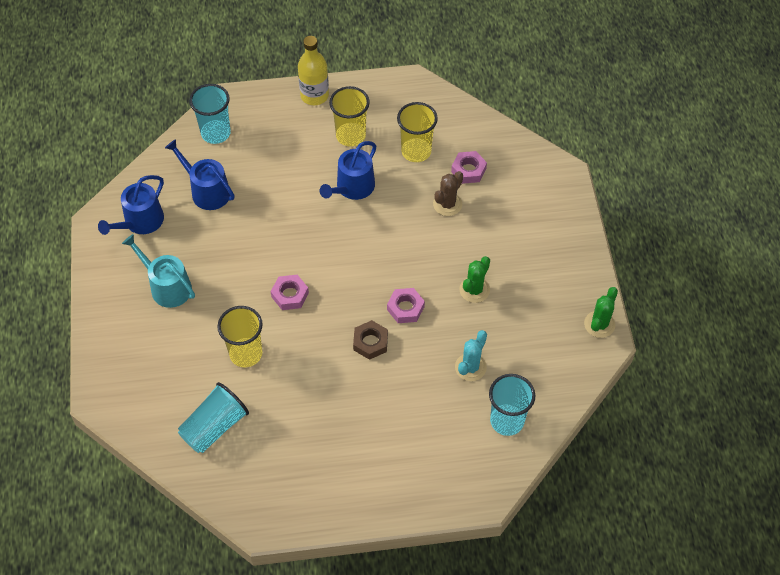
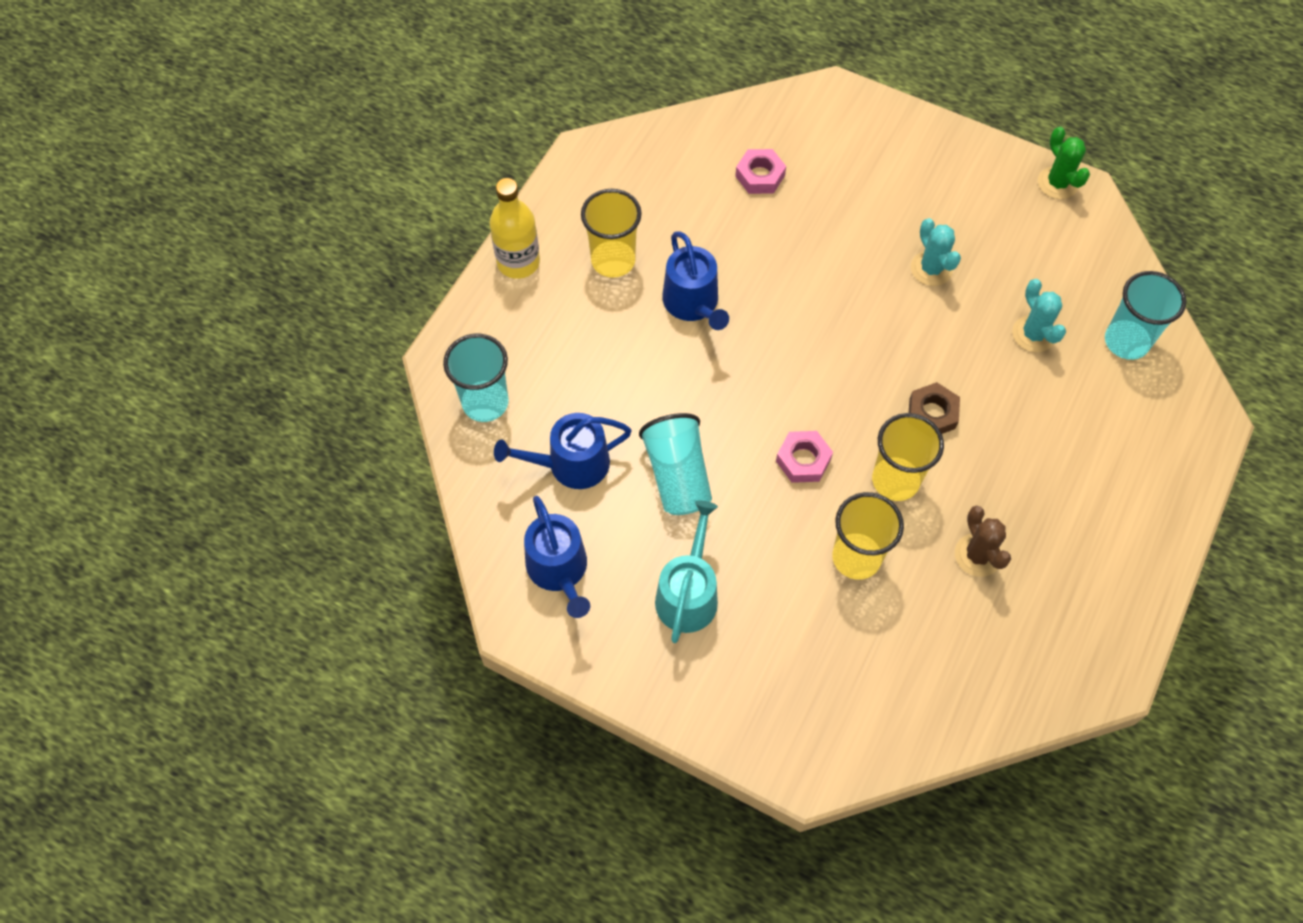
camera: 55 degrees left, 5 degrees up
(167, 286) = (688, 594): turquoise watering can -> turquoise watering can turned 120 degrees clockwise
(214, 427) = (941, 653): turquoise cup -> turquoise cup (677, 476)
(405, 308) = (908, 350): pink nut -> none
(416, 151) = (691, 209): yellow cup -> yellow cup (895, 480)
(447, 204) = (792, 224): brown cactus -> brown cactus (977, 555)
(474, 290) = (931, 269): green cactus -> turquoise cactus

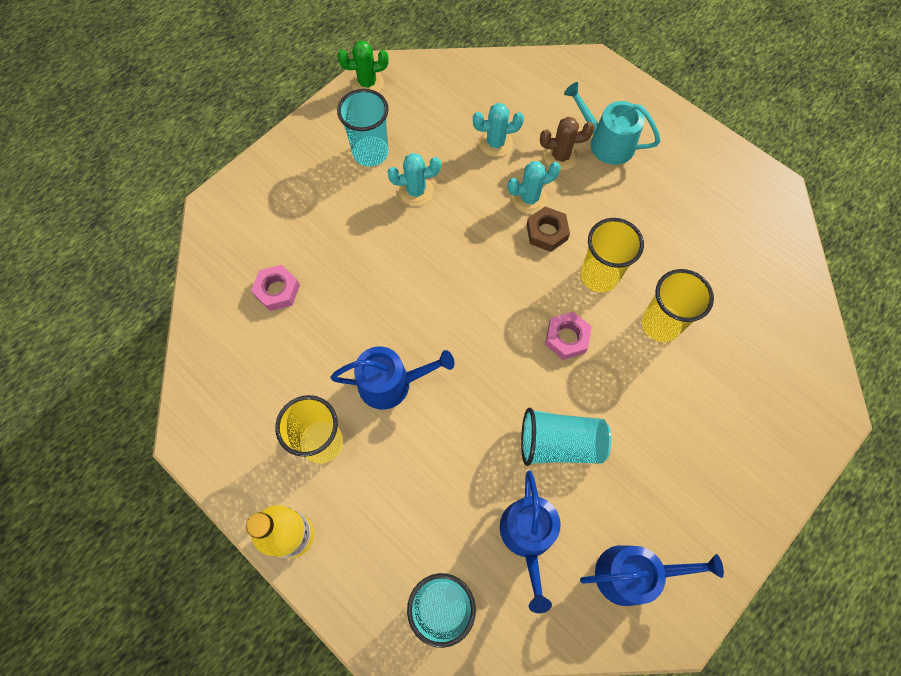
camera: 75 degrees left, 5 degrees up
(688, 594) = (672, 464): turquoise watering can -> turquoise watering can (606, 143)
(970, 386) = (529, 198): none -> turquoise cactus
(977, 555) = (672, 240): brown cactus -> brown cactus (560, 156)
(1126, 341) = (518, 89): turquoise cup -> turquoise cup (370, 153)

